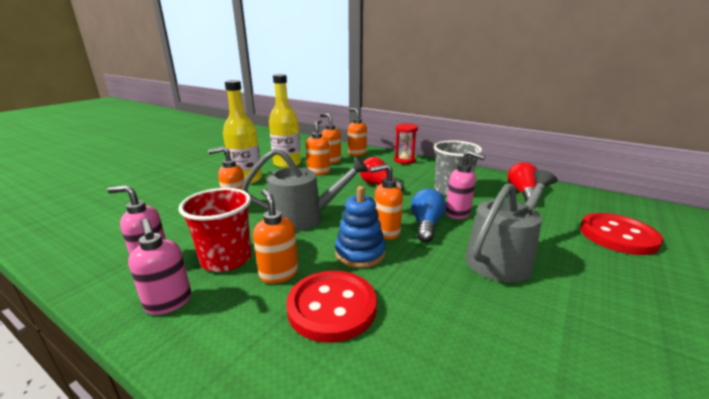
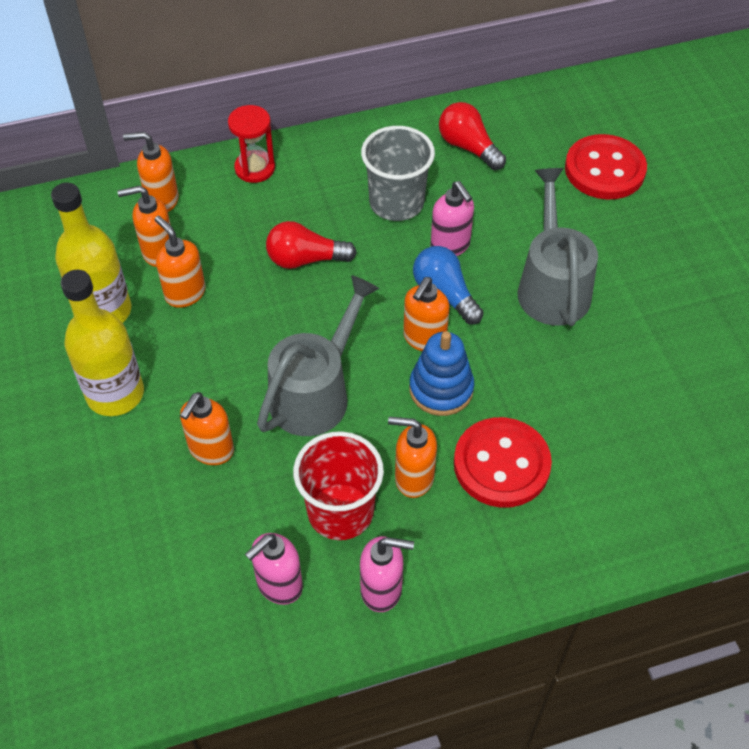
camera: 50 degrees left, 30 degrees up
(458, 213) = (450, 246): pink soap dispenser -> pink soap dispenser turned 75 degrees clockwise

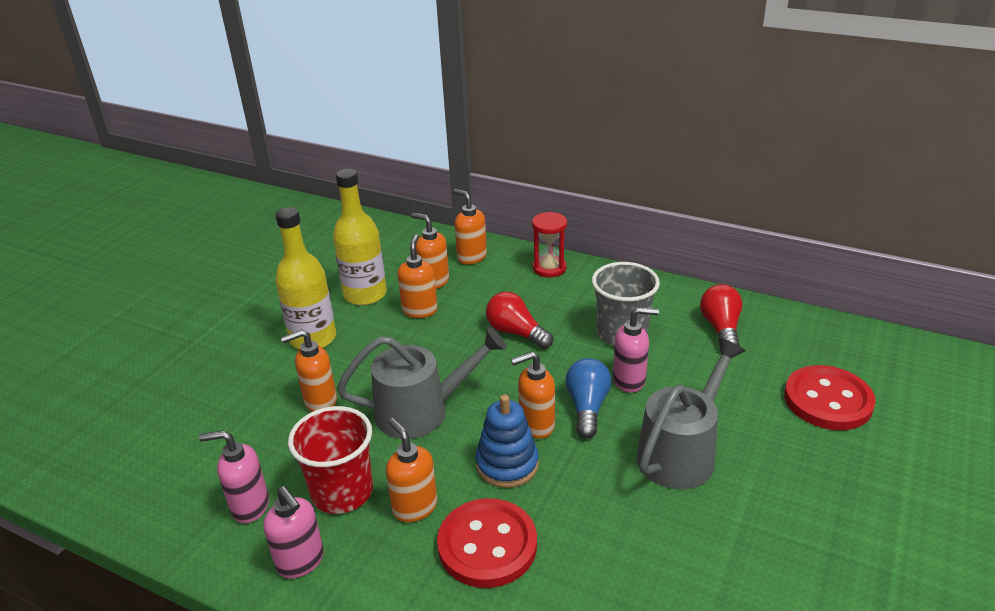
camera: 45 degrees right, 20 degrees down
(450, 246) = (629, 380): pink soap dispenser -> pink soap dispenser turned 105 degrees counterclockwise

